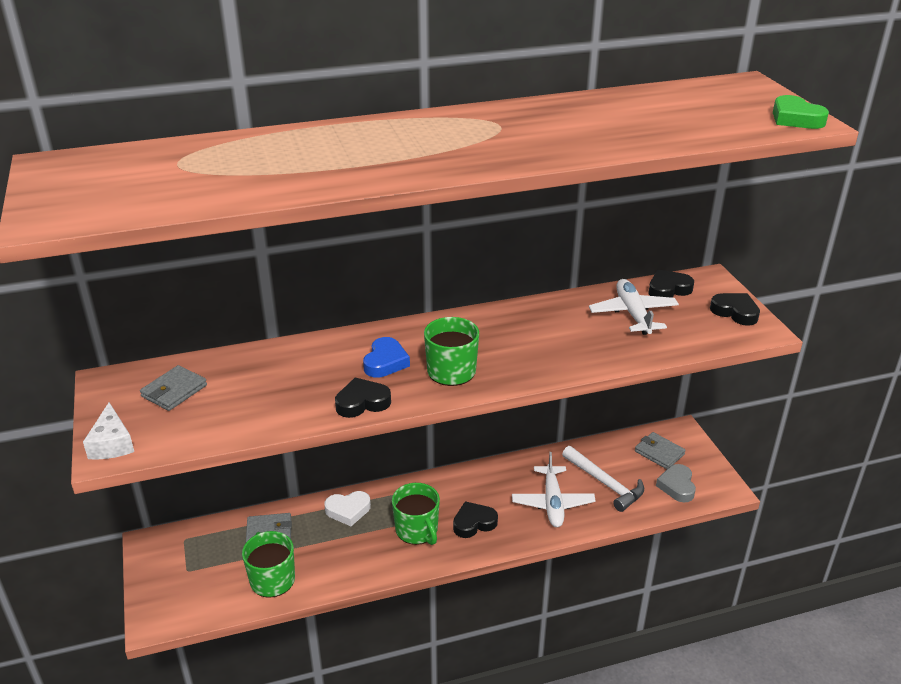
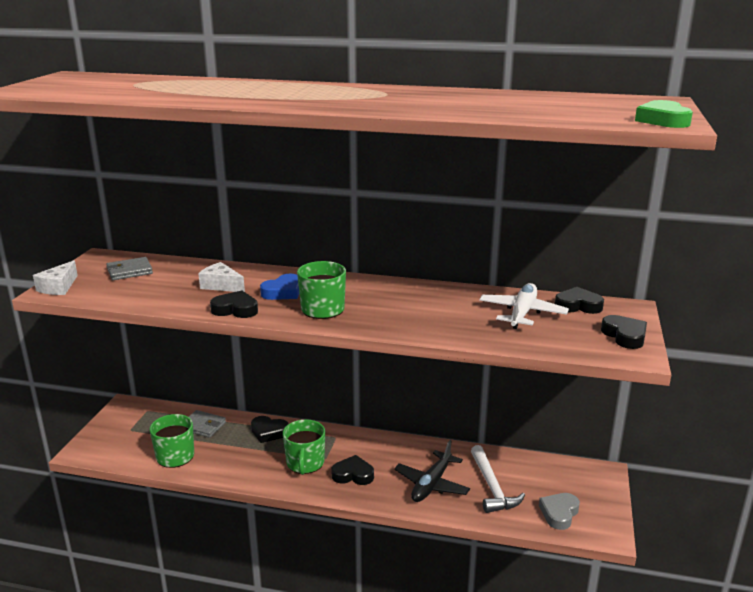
camera: 30 degrees right, 10 degrees down
(308, 376) = (221, 285): none -> white cheese
(348, 510) = (269, 432): white heart -> black heart
(552, 503) = (431, 484): white plane -> black plane
(659, 453) = (566, 482): grey wallet -> none

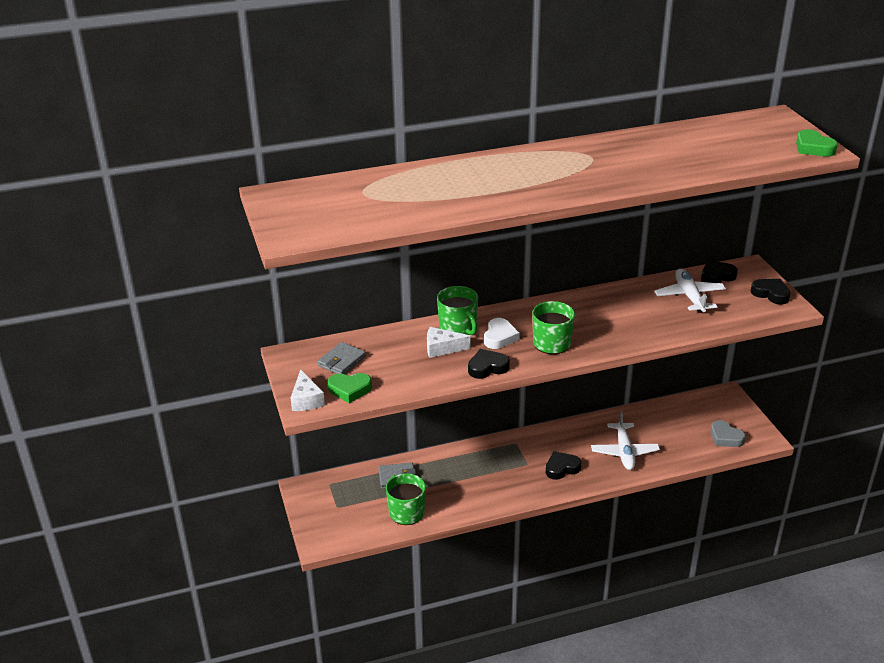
camera: 30 degrees left, 10 degrees up
(101, 291) = (349, 390): none -> green heart
(269, 432) = (458, 460): black heart -> none
(283, 292) = (499, 337): blue heart -> white heart
(305, 463) = (516, 474): green mug -> green mug (458, 328)
(431, 484) = (624, 452): black plane -> white plane
(492, 487) = (666, 436): white hammer -> none
(559, 513) = (725, 437): grey heart -> grey heart turned 45 degrees counterclockwise

